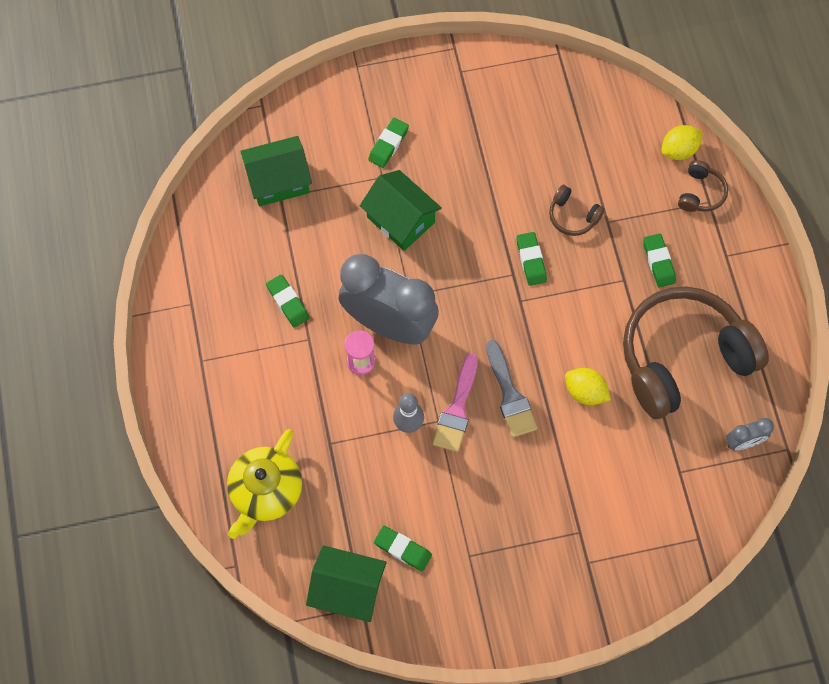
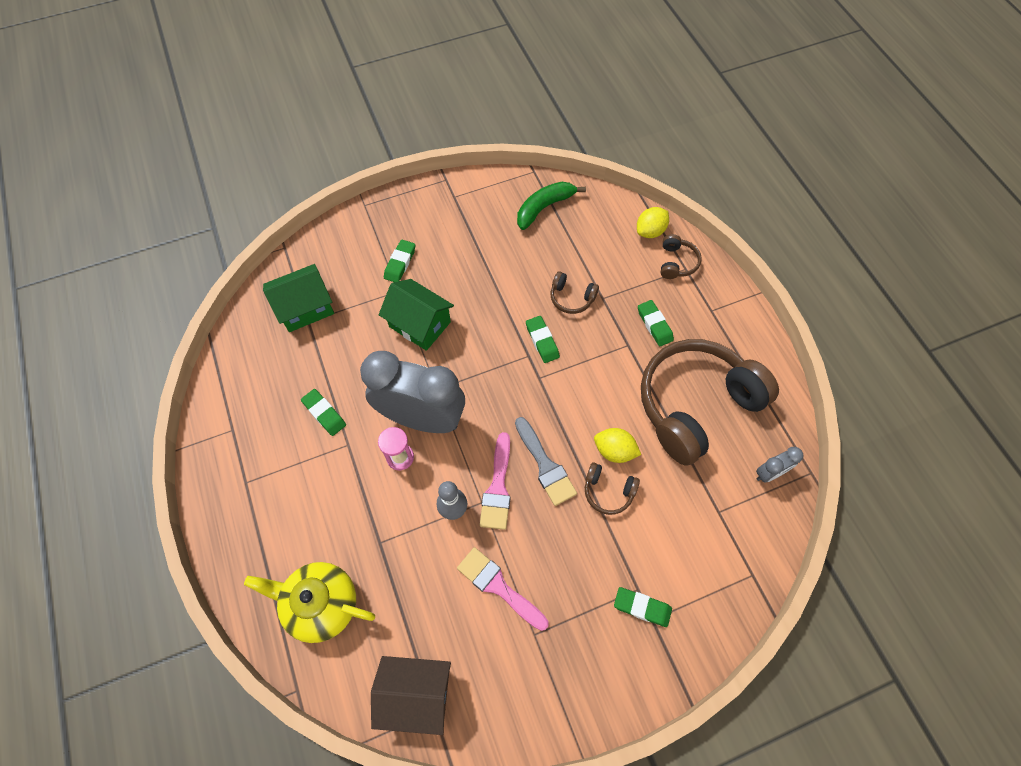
camera: 10 degrees left, 5 degrees down
(266, 492) = (321, 604): yellow teapot -> yellow teapot turned 90 degrees clockwise
(348, 589) = (416, 694): green house -> brown house
(403, 549) = (466, 640): green eraser -> green eraser (642, 607)
(441, 505) = (498, 586): none -> pink brush
(562, 102) = (544, 208): none -> green banana
(570, 432) = (608, 491): none -> brown headphones

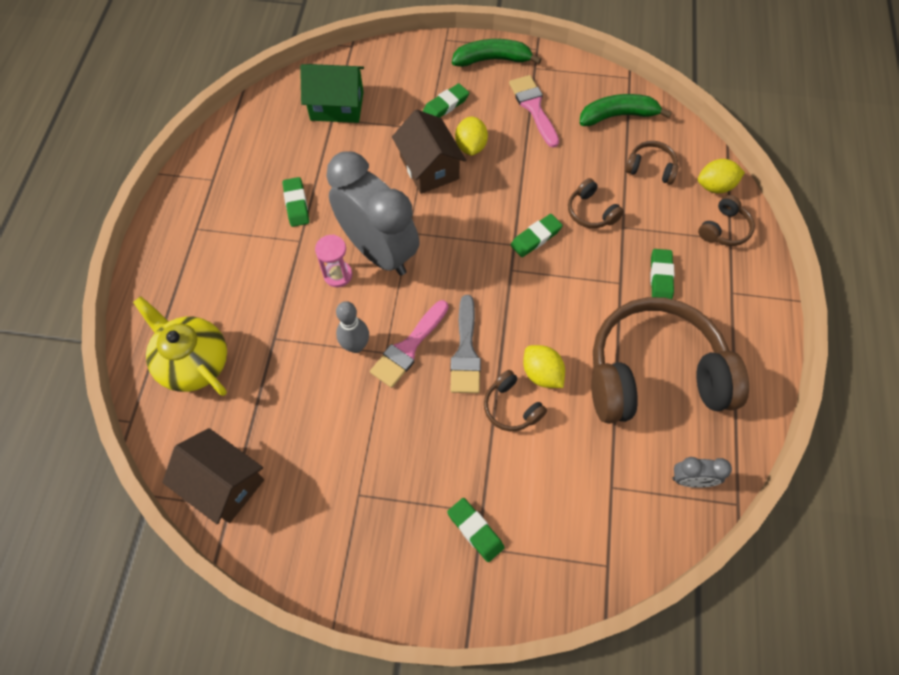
camera: 30 degrees right, 0 degrees up
(415, 205) = (492, 60): none -> green banana
(419, 324) = (429, 167): green house -> brown house
(443, 289) = (471, 146): none -> yellow lemon
(498, 586) = (353, 434): pink brush -> pink brush (533, 107)
(542, 341) = (535, 237): green eraser -> green eraser turned 45 degrees clockwise
(594, 239) = (650, 168): none -> brown headphones

